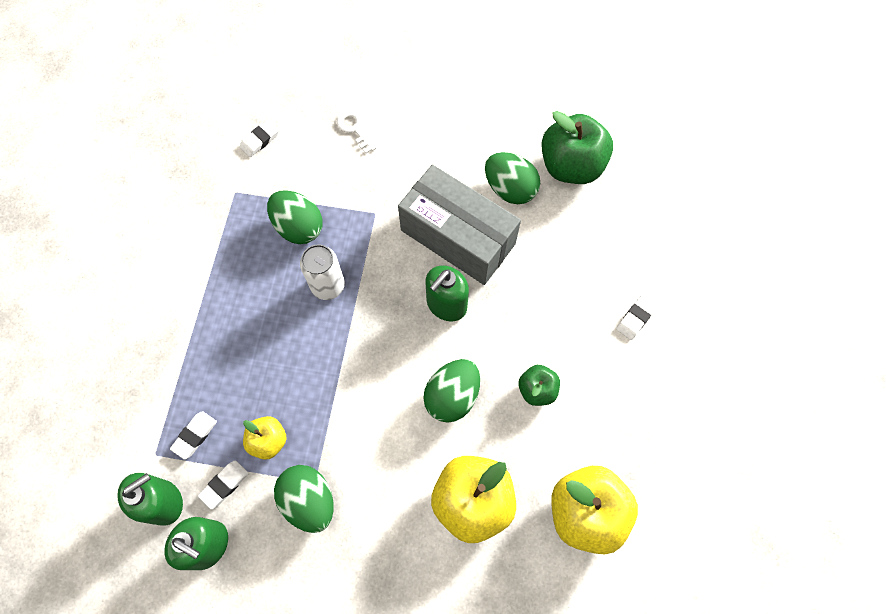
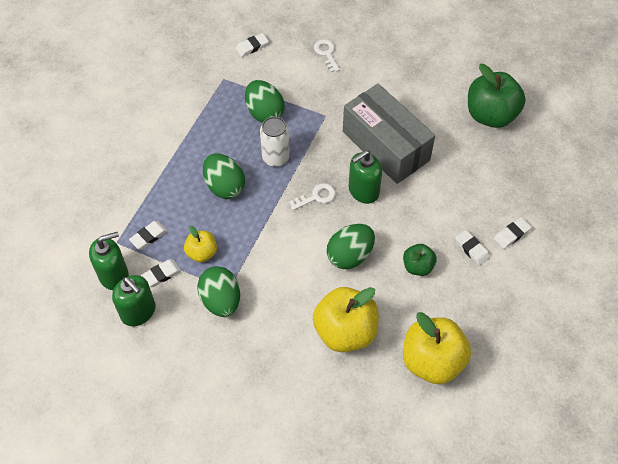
camera: 15 degrees right, 10 degrees down
(391, 327) = (316, 197): none -> white key
(510, 189) = (436, 121): green egg -> green egg (224, 186)
(594, 350) = (471, 249): none -> white eraser

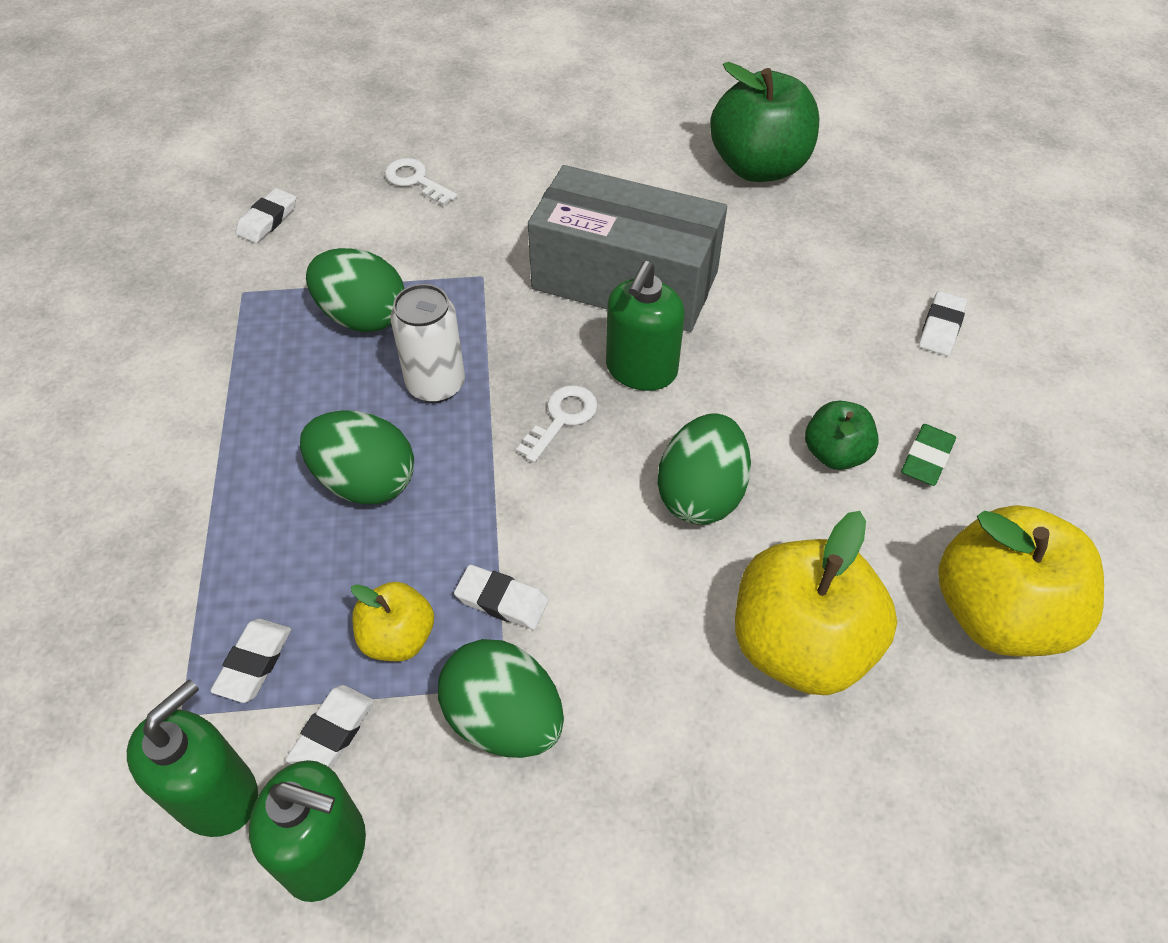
camera: 30 degrees left, 5 degrees down
(455, 288) = (926, 458): none -> green eraser
(471, 249) = (899, 380): white eraser -> white eraser (502, 600)

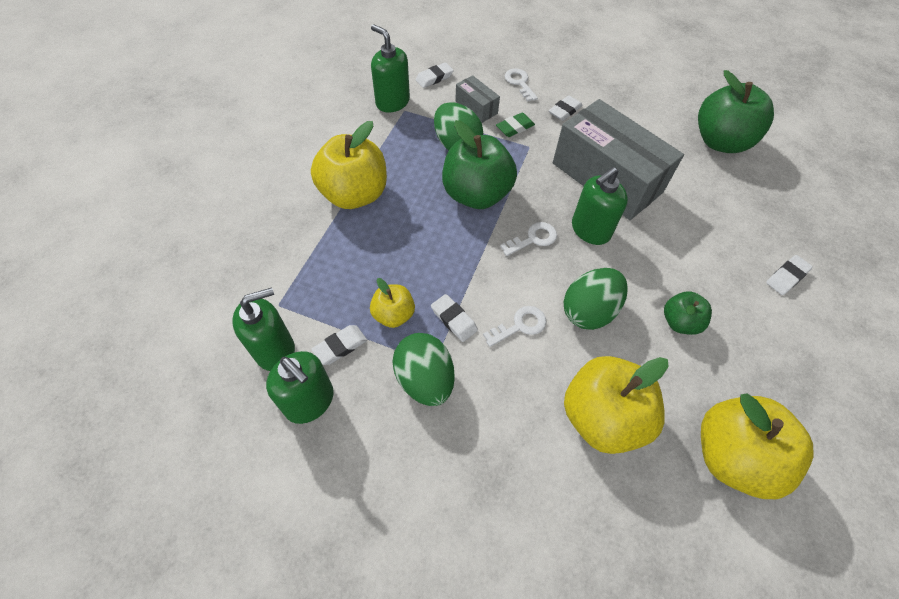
camera: 25 degrees right, 5 degrees up
(214, 285) = (392, 102): none -> green soap dispenser
(225, 466) = (354, 194): none -> yellow apple
(254, 663) = (321, 296): white eraser -> white eraser (565, 111)
(364, 244) = (476, 107): none -> grey box
(365, 481) = (416, 230): green egg -> none
(436, 384) = (476, 194): white can -> green apple
(610, 562) = (520, 325): none -> white key
(926, 458) = (735, 348): green eraser -> green eraser (515, 127)

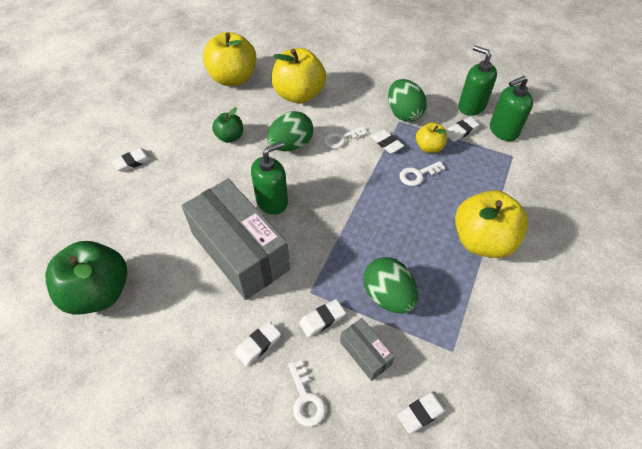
camera: 175 degrees left, 5 degrees down
(392, 102) = (470, 366): green soap dispenser -> none
(476, 194) = (368, 237): green apple -> none
(515, 127) = (322, 319): green eraser -> white eraser
(533, 239) = (322, 196): white key -> white key (418, 175)

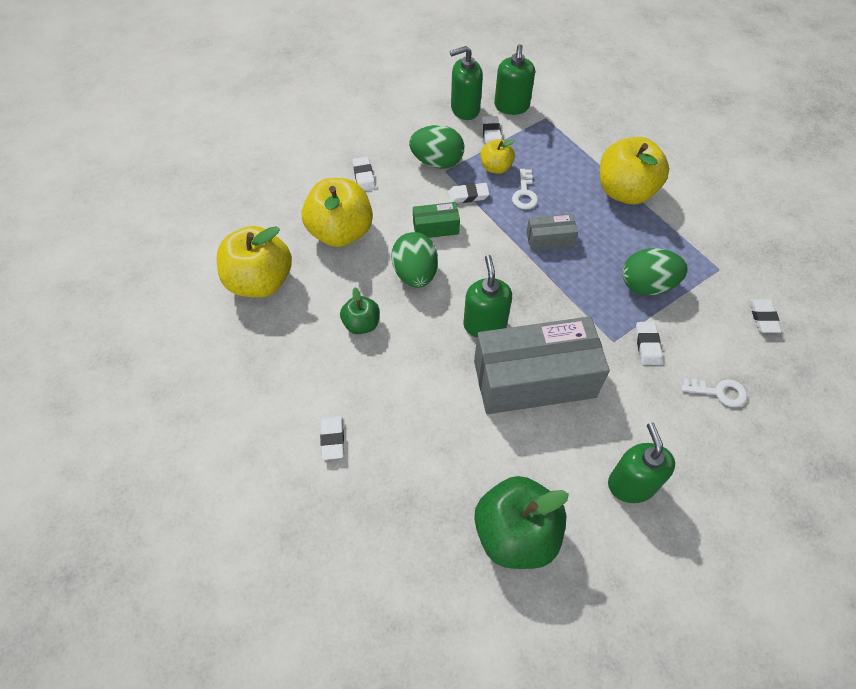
camera: 60 degrees left, 5 degrees up
(174, 357) = (631, 484): none -> green soap dispenser
(258, 345) = (650, 407): white eraser -> white eraser (364, 176)
(341, 139) = (435, 228): white key -> green box
(365, 353) = (695, 329): grey box -> grey box (549, 239)

